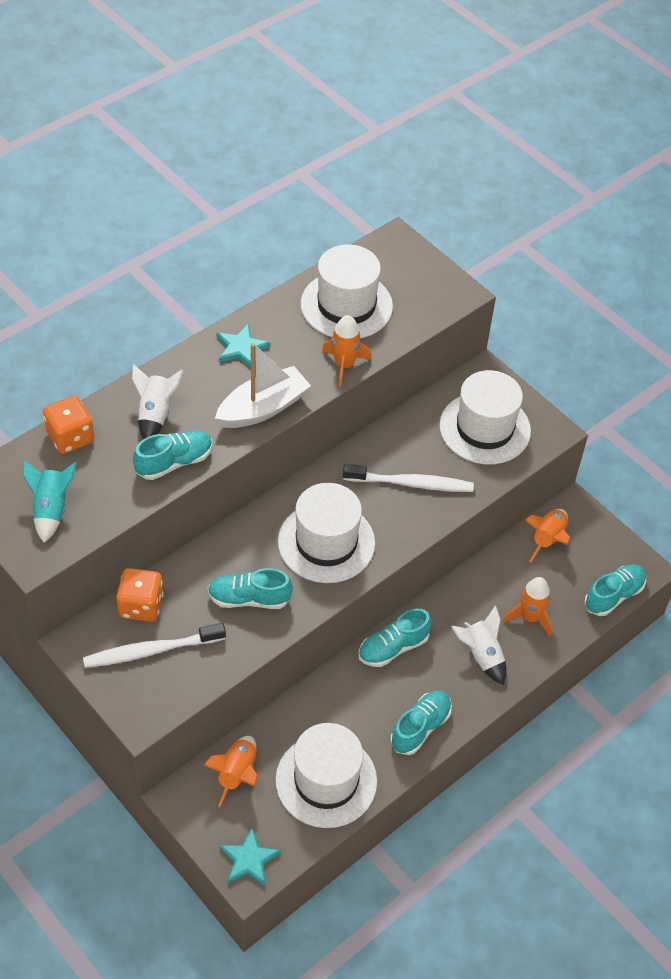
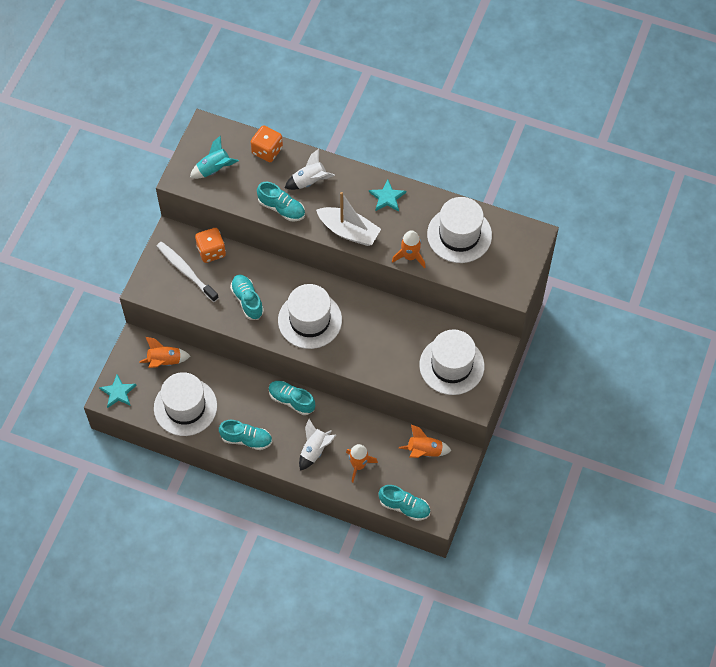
camera: 65 degrees right, 10 degrees up
(411, 483) = (381, 344): white toothbrush -> none

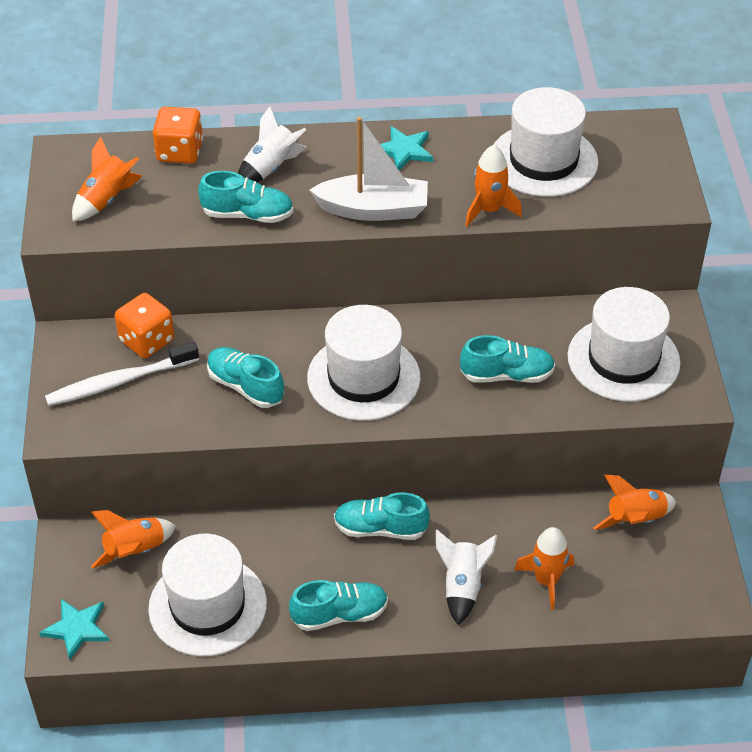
camera: 25 degrees left, 15 degrees down
(186, 271) = (119, 382): white toothbrush -> white toothbrush turned 45 degrees counterclockwise
(214, 169) = (106, 200): turquoise rocket -> orange rocket
(404, 507) = (658, 612): turquoise shoe -> turquoise shoe (507, 375)

